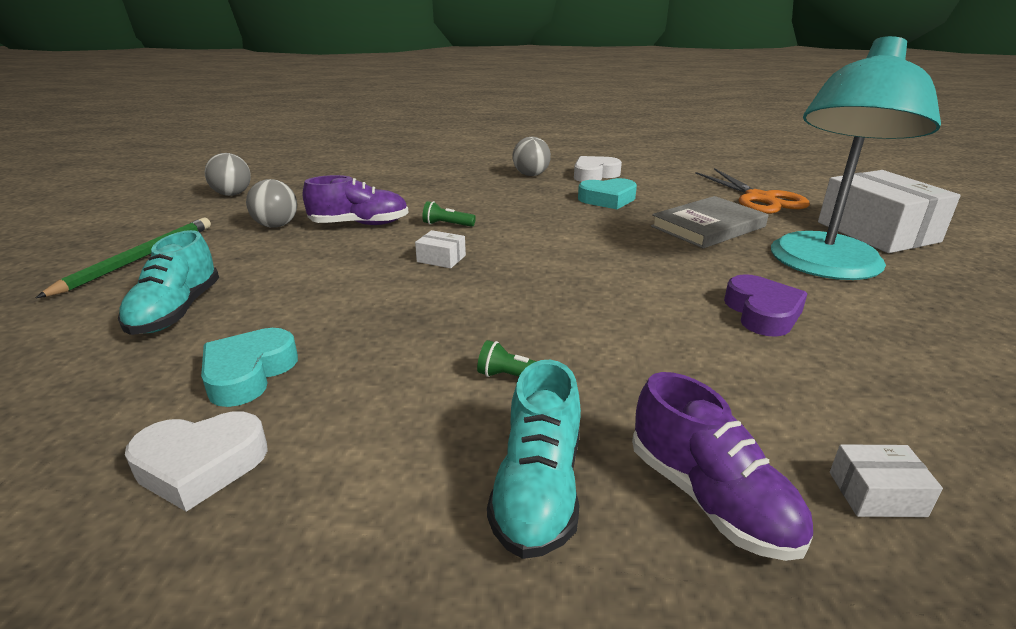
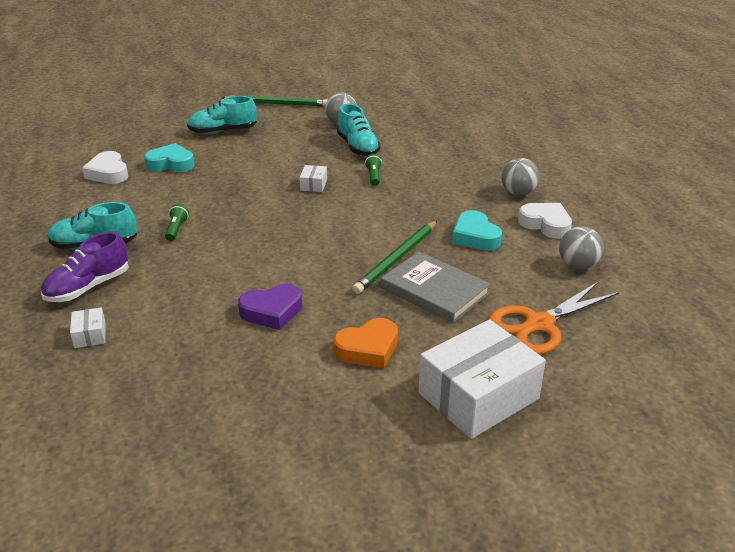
camera: 75 degrees right, 5 degrees up
(232, 194) = (387, 96): grey ball -> grey ball (578, 265)
(359, 224) = (358, 147): purple shoe -> turquoise shoe
(645, 235) = (397, 259): none -> green pencil
(823, 267) = (368, 349): turquoise lamp -> orange heart

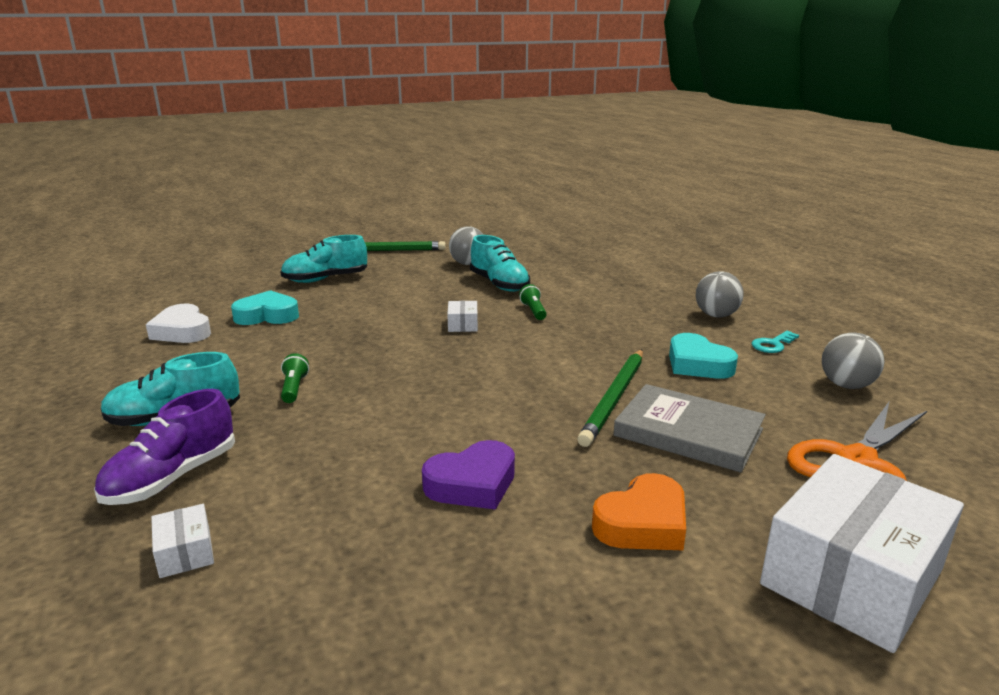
camera: 10 degrees left, 10 degrees down
(545, 224) = (772, 344): white heart -> turquoise key

